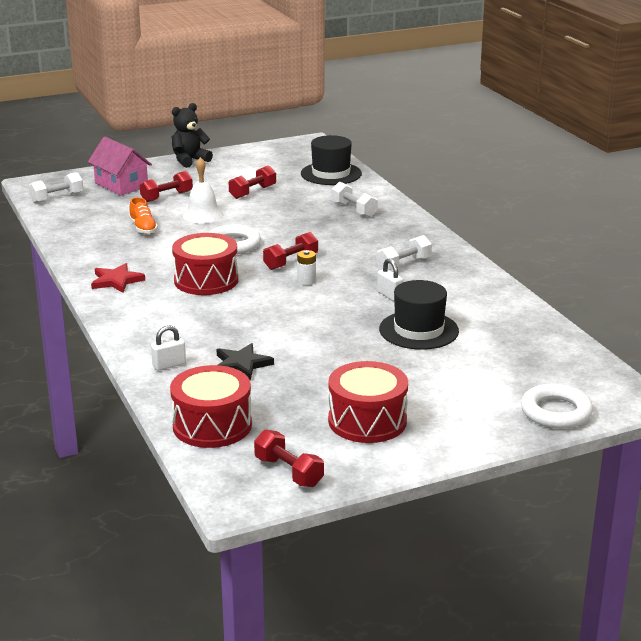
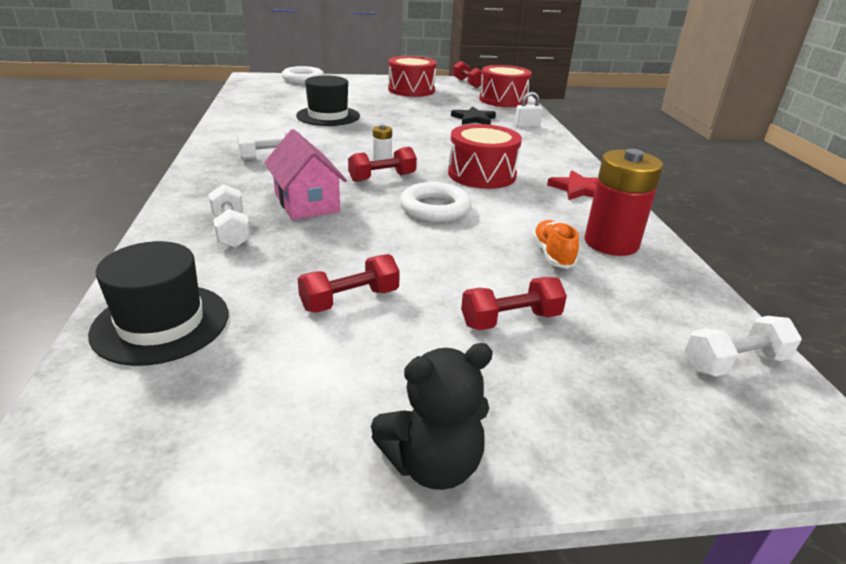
camera: 165 degrees left, 5 degrees up
(101, 241) = (611, 243): none -> red battery
(121, 185) = (607, 382): pink house -> pink house (306, 202)
(203, 215) = (457, 263): white bell -> none
(389, 295) = (320, 137): white padlock -> none

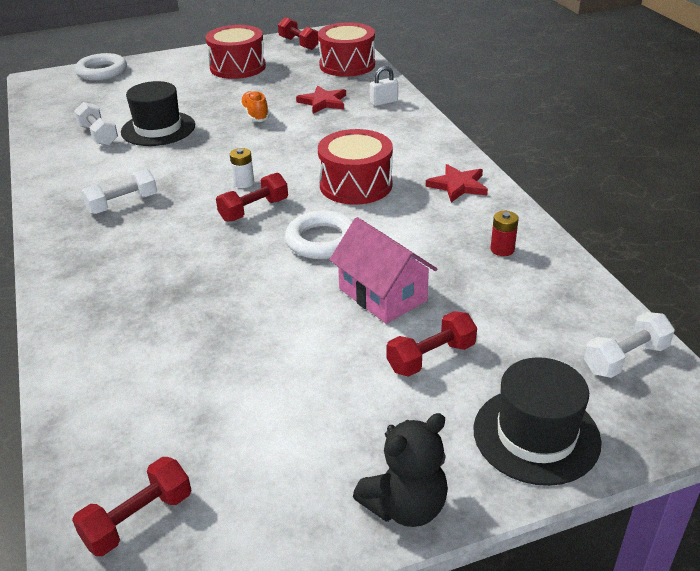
camera: 10 degrees left, 5 degrees up
(161, 323) = (116, 432): black hat -> black hat (536, 435)
(231, 230) = (128, 313): white dumbbell -> white dumbbell (98, 135)
(306, 202) = (188, 260): pink house -> pink house (382, 295)
(350, 300) = (280, 368): red dumbbell -> red dumbbell (138, 519)
(474, 119) = (323, 102): black star -> red star
(552, 254) = (451, 275): orange shoe -> orange shoe (255, 115)
(611, 243) = (502, 249): red battery -> red battery, size x0.45

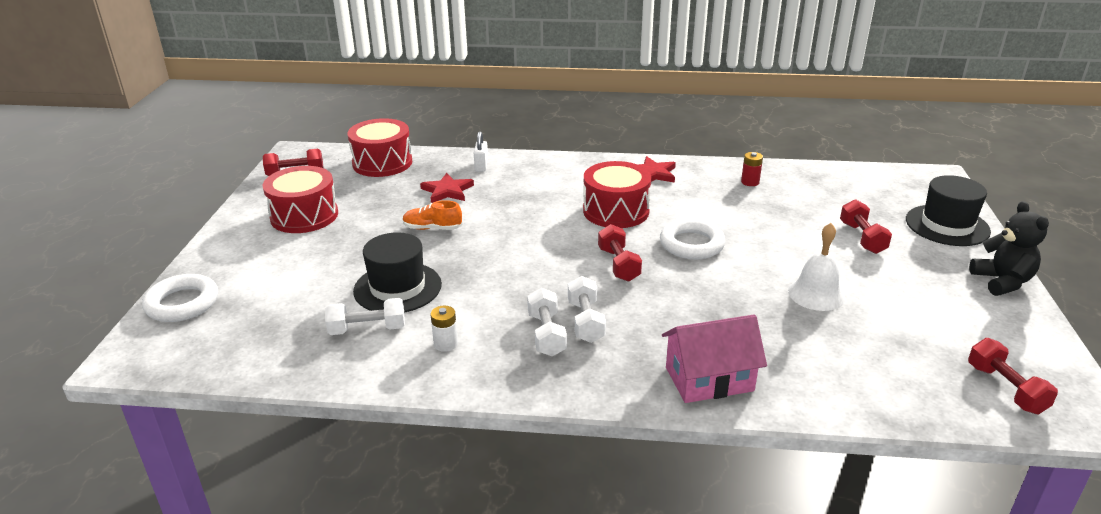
camera: 65 degrees left, 5 degrees down
(244, 183) = (565, 260): white battery -> white battery (446, 344)
(271, 339) = (816, 294): none -> white bell
(382, 295) = (781, 237): pink house -> pink house (709, 379)
(625, 359) = (885, 180): white dumbbell -> white dumbbell (585, 321)

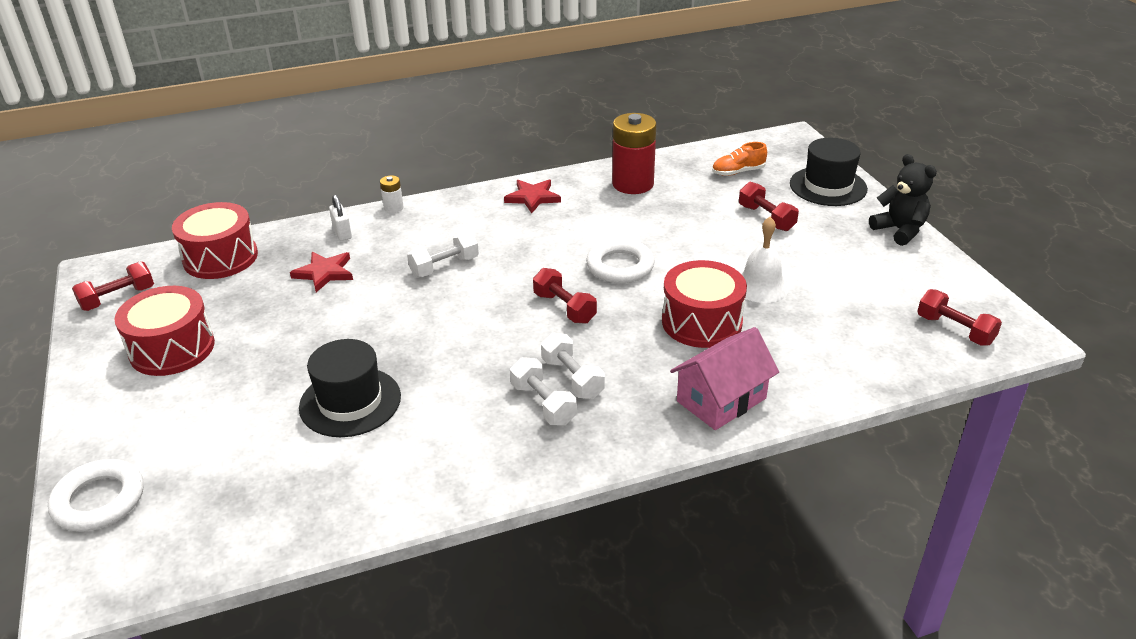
camera: 25 degrees left, 5 degrees up
(367, 329) = (351, 459): white dumbbell -> white dumbbell (444, 266)
(432, 228) = (339, 322): orange shoe -> orange shoe (738, 172)
(446, 344) = (448, 447): white battery -> white battery (393, 208)
(616, 211) = (523, 249): red drum -> red drum (701, 322)
(750, 182) = (633, 184): red battery -> red battery, size x2.20

